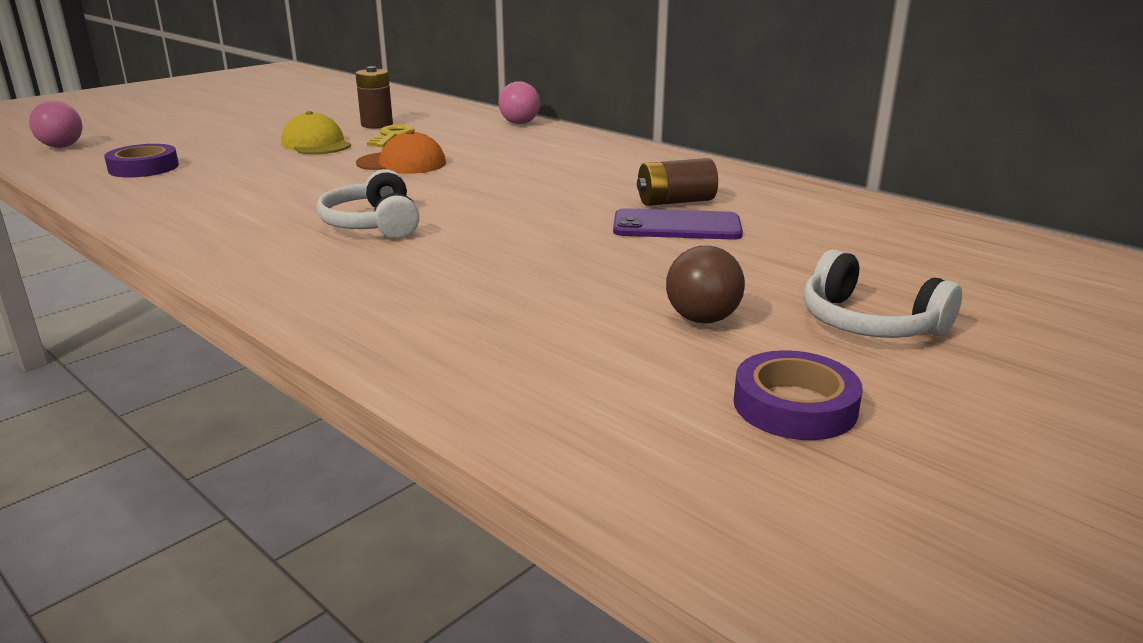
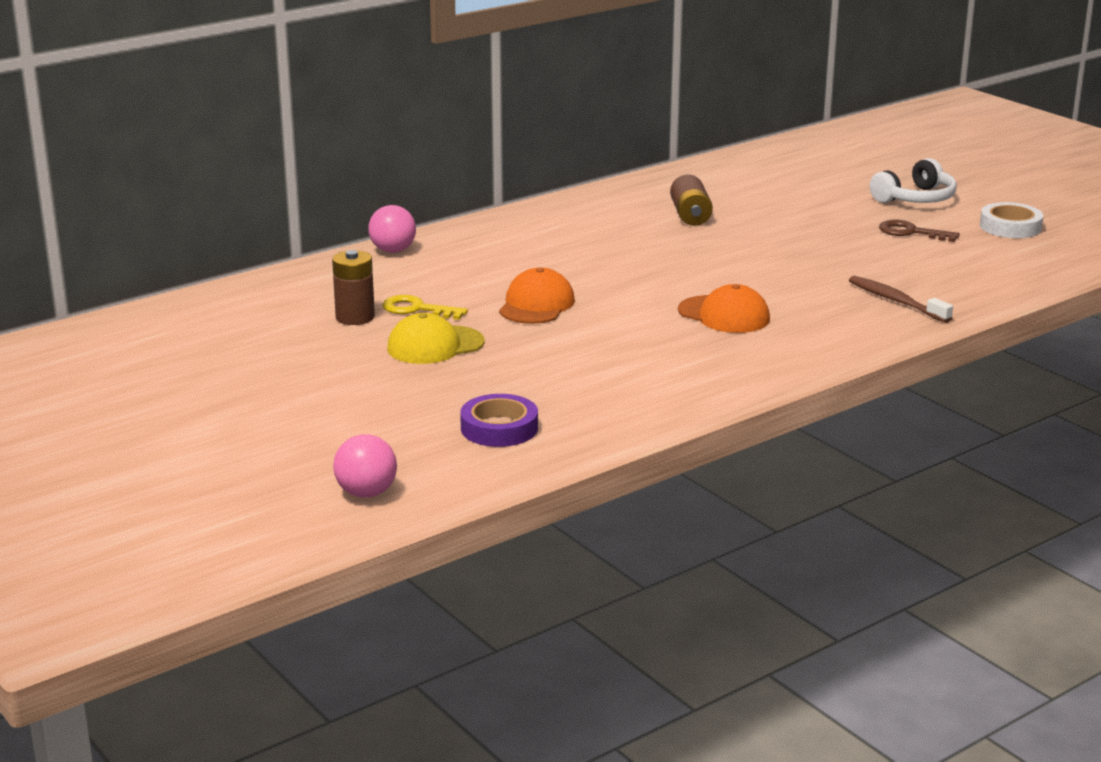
camera: 80 degrees left, 0 degrees up
(373, 224) = (724, 315): white headphones -> orange cap
(416, 308) = (896, 301): none -> brown toothbrush
(676, 226) = (748, 221): purple phone -> none
(702, 319) = (911, 232): brown ball -> brown key
(794, 405) = (1010, 227): purple tape -> white tape

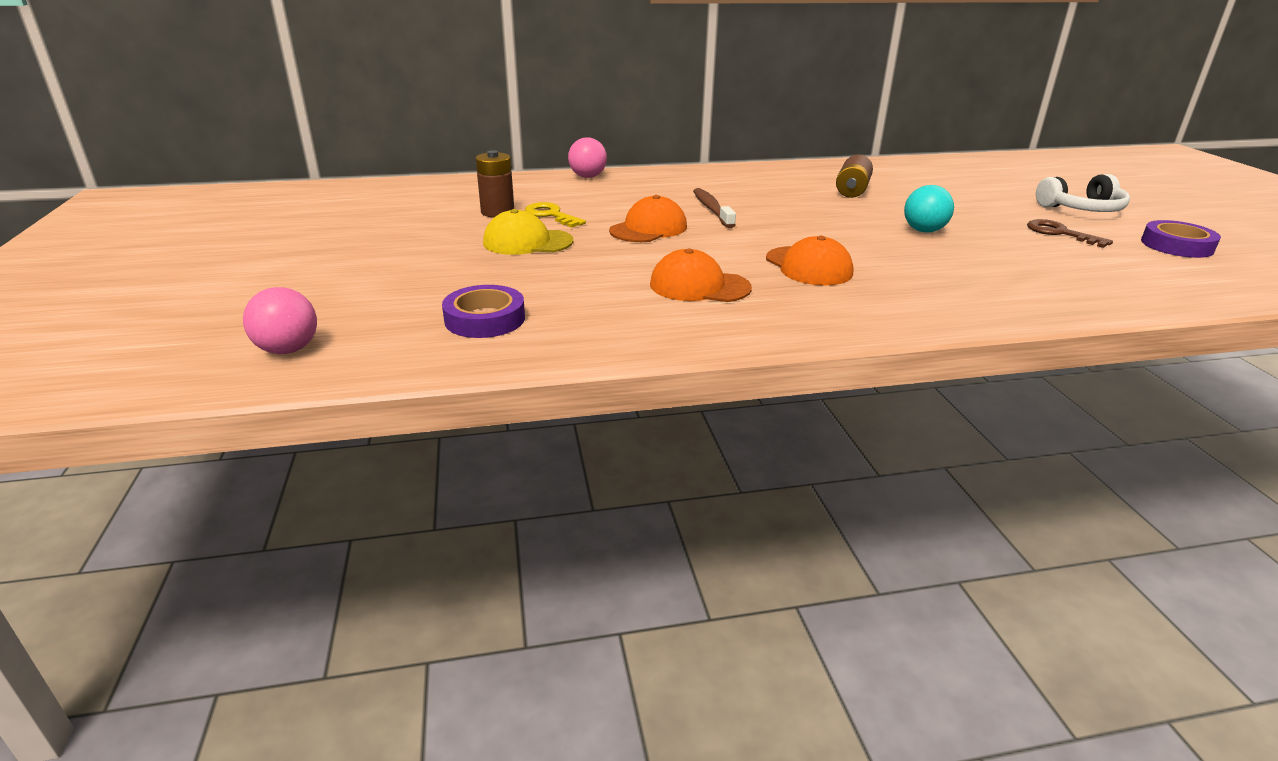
camera: 25 degrees right, 5 degrees up
(649, 356) = (699, 286): none -> orange cap
(794, 254) = (923, 231): none -> turquoise ball
(896, 301) = (1002, 287): brown toothbrush -> brown toothbrush (712, 209)
(1010, 227) = (1176, 245): white tape -> purple tape

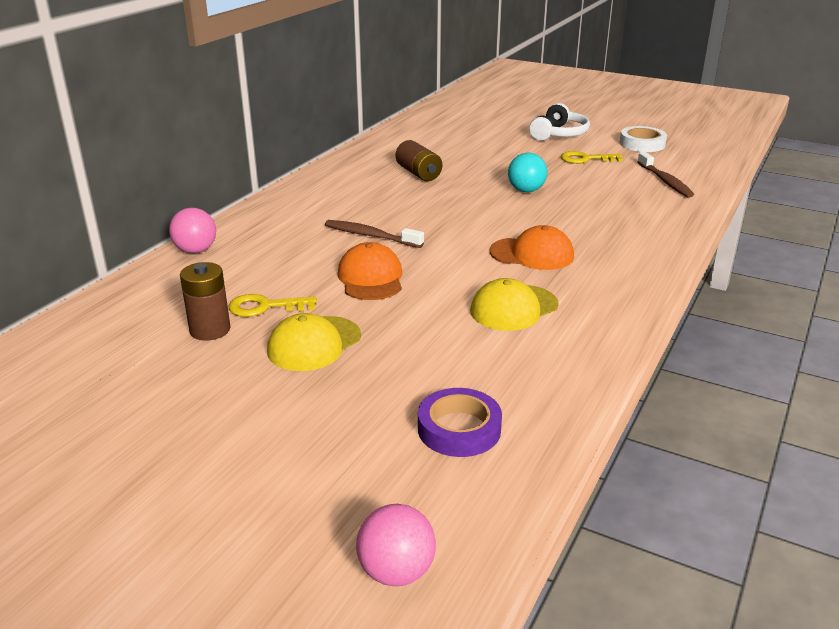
camera: 50 degrees left, 0 degrees up
(699, 286) = (514, 308): orange cap -> yellow cap
(1060, 233) = (586, 159): brown key -> yellow key
(1117, 278) = (665, 181): none -> brown toothbrush
(1176, 245) = (642, 144): purple tape -> white tape

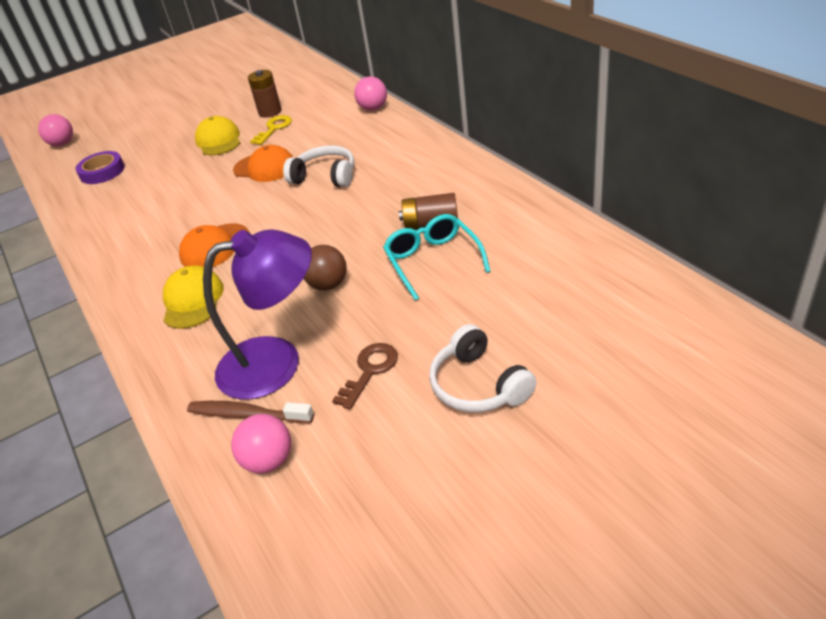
camera: 125 degrees right, 10 degrees up
(370, 236) = (325, 176): brown toothbrush -> white headphones
(463, 164) = (433, 261): none -> turquoise glasses
(514, 308) = (164, 216): yellow cap -> yellow cap (193, 300)
(526, 190) = (328, 285): turquoise ball -> brown ball
(586, 159) = (369, 371): yellow key -> brown key
(617, 185) = (276, 362): none -> purple lamp
(642, 144) = (375, 466): white tape -> none
(680, 166) = (269, 461): none -> pink ball

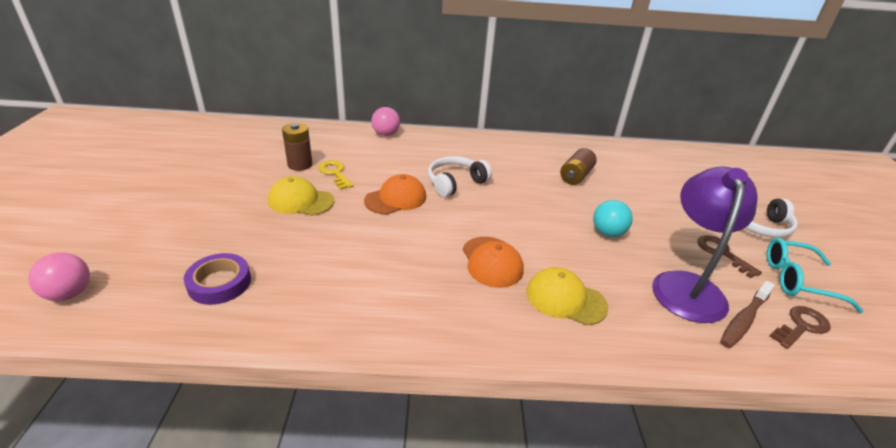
camera: 65 degrees left, 5 degrees down
(269, 461) = (801, 326): pink ball -> brown key
(328, 285) = (607, 233): brown ball -> turquoise ball
(433, 261) = (618, 191): turquoise glasses -> turquoise glasses (797, 280)

